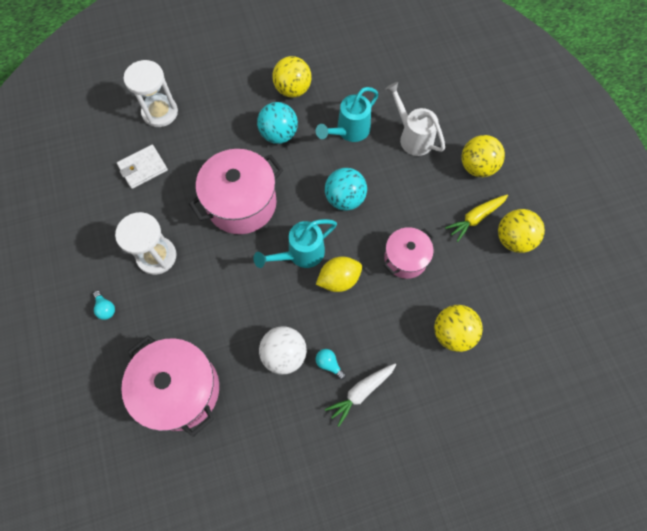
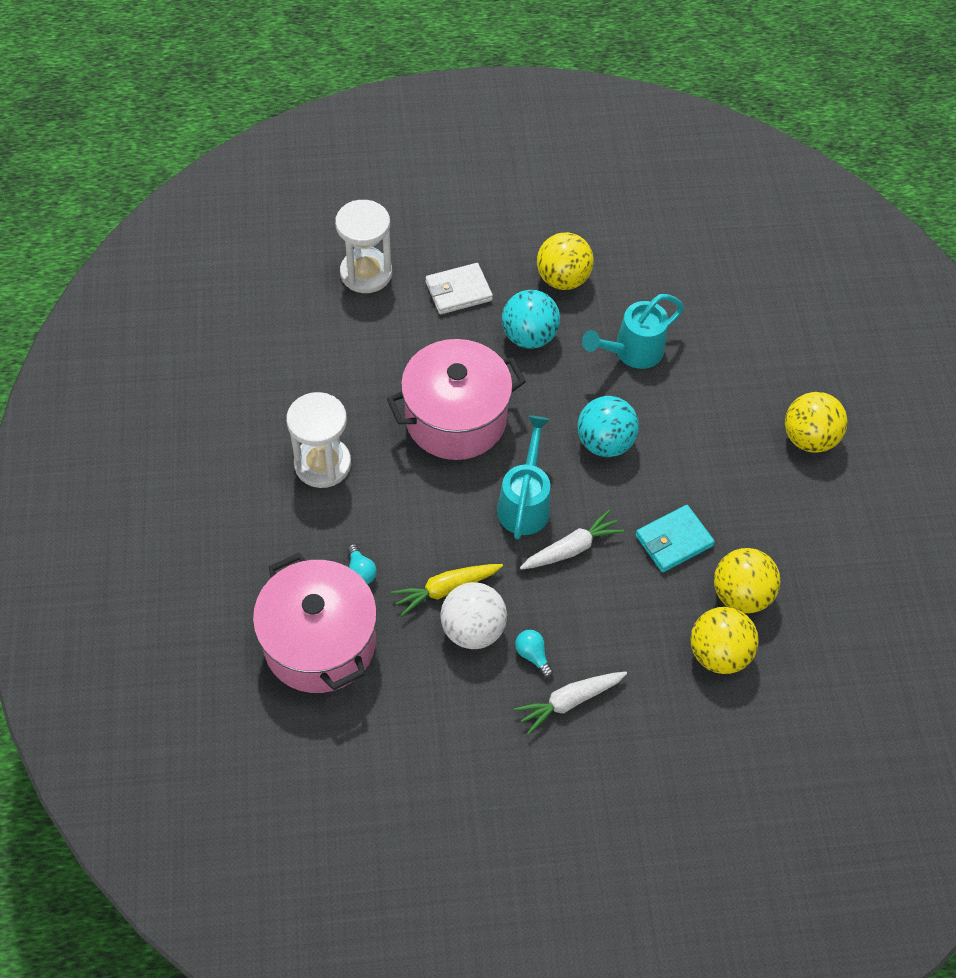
camera: 10 degrees right, 10 degrees down
(106, 308) = (239, 517): turquoise light bulb -> turquoise light bulb (360, 571)
(143, 168) = (327, 343): white wallet -> white wallet (458, 291)
(300, 254) = (525, 503): turquoise watering can -> turquoise watering can turned 120 degrees clockwise
(339, 279) = (571, 548): yellow lemon -> white carrot
(405, 259) = (673, 541): pink pot -> turquoise wallet
(412, 137) = (723, 378): white watering can -> none
(475, 218) = (789, 508): yellow carrot -> yellow carrot (445, 589)
(513, 239) = (838, 547): yellow ball -> yellow ball (740, 594)

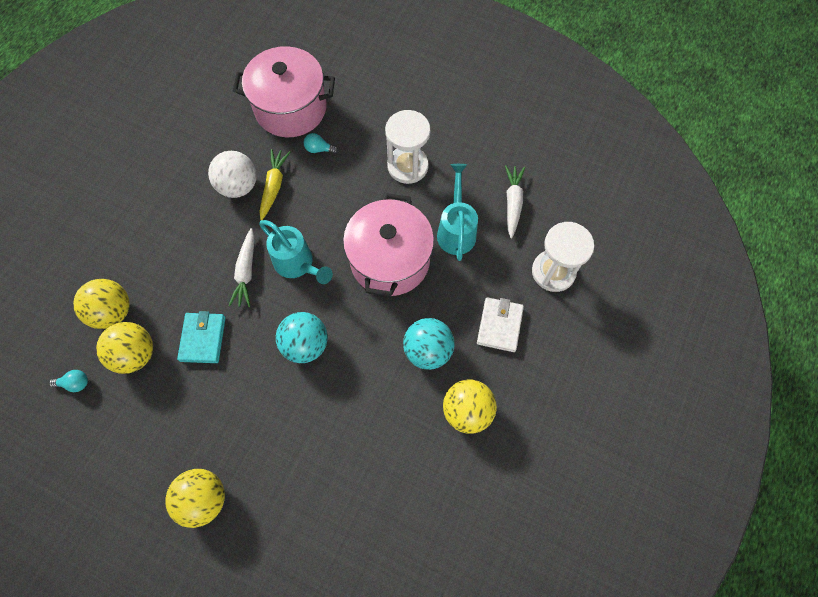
camera: 125 degrees right, 10 degrees up
(532, 655) = (198, 208): turquoise light bulb -> turquoise light bulb (75, 383)
(569, 701) = (156, 210): white carrot -> white carrot (512, 203)
(632, 352) = (366, 417): turquoise watering can -> turquoise watering can (456, 230)

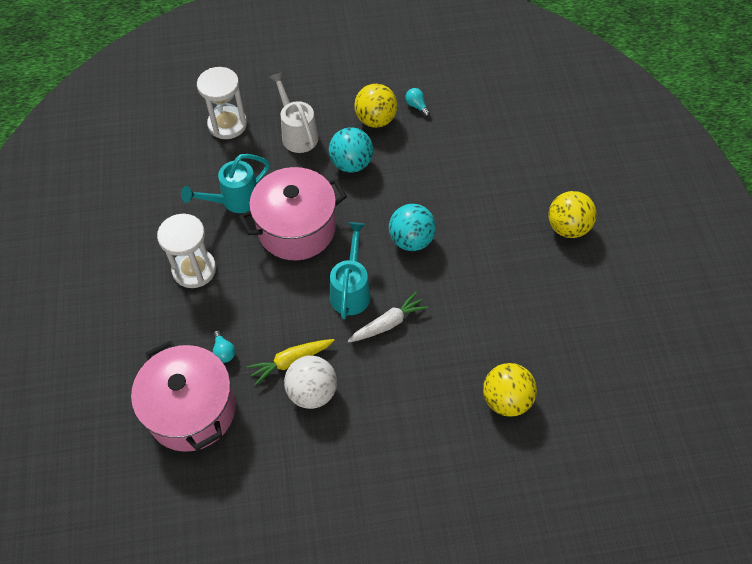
camera: 125 degrees left, 10 degrees down
(75, 383) = (581, 378): turquoise light bulb -> turquoise light bulb (416, 106)
(136, 354) = (521, 351): yellow ball -> none
(203, 339) = (467, 312): turquoise wallet -> none
(499, 325) = (297, 133): white wallet -> white watering can
(512, 203) = (181, 178): white carrot -> none

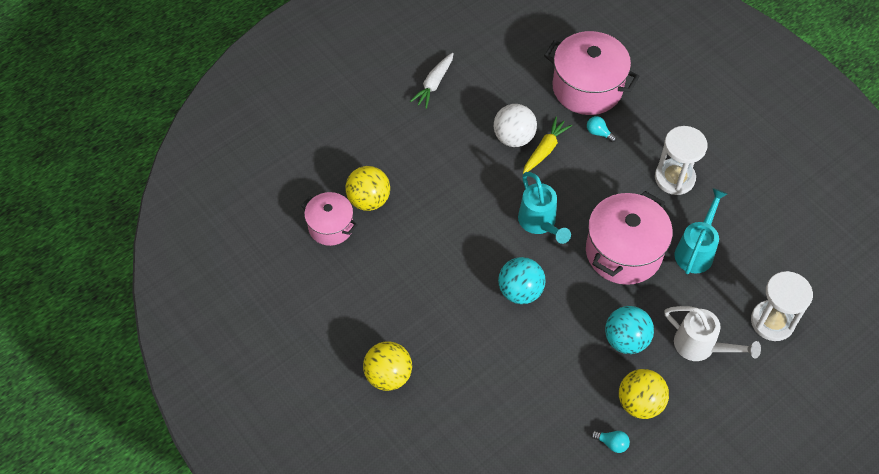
camera: 150 degrees right, 0 degrees up
(388, 323) = (492, 212): white carrot -> white carrot (434, 84)
(560, 389) = (331, 227): none -> pink pot

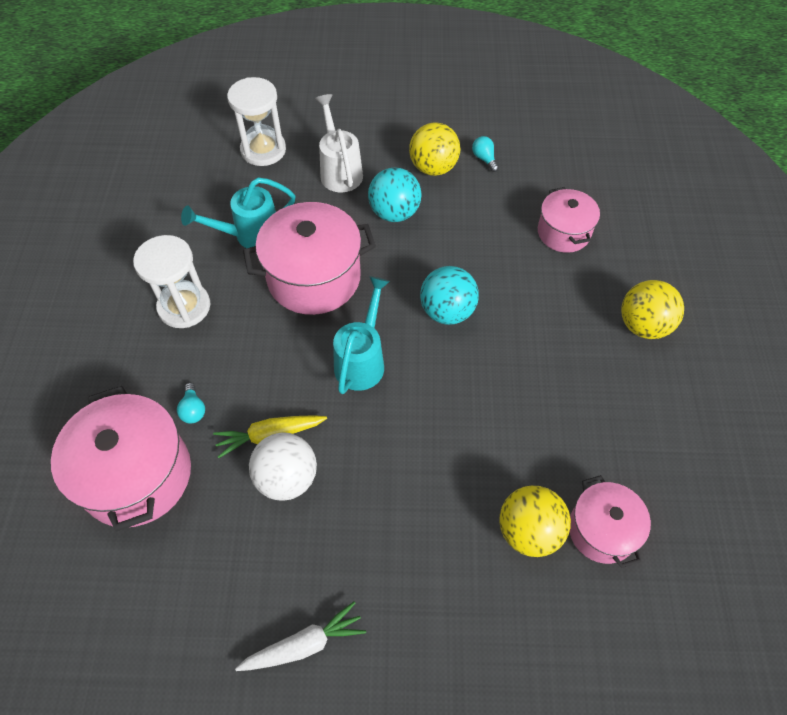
camera: 140 degrees left, 0 degrees up
(496, 415) = (563, 232): none -> pink pot

